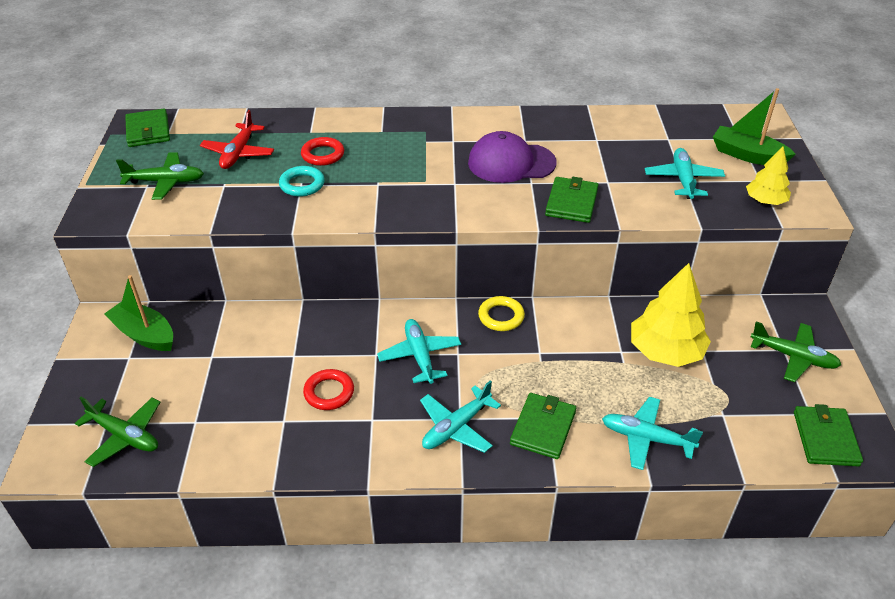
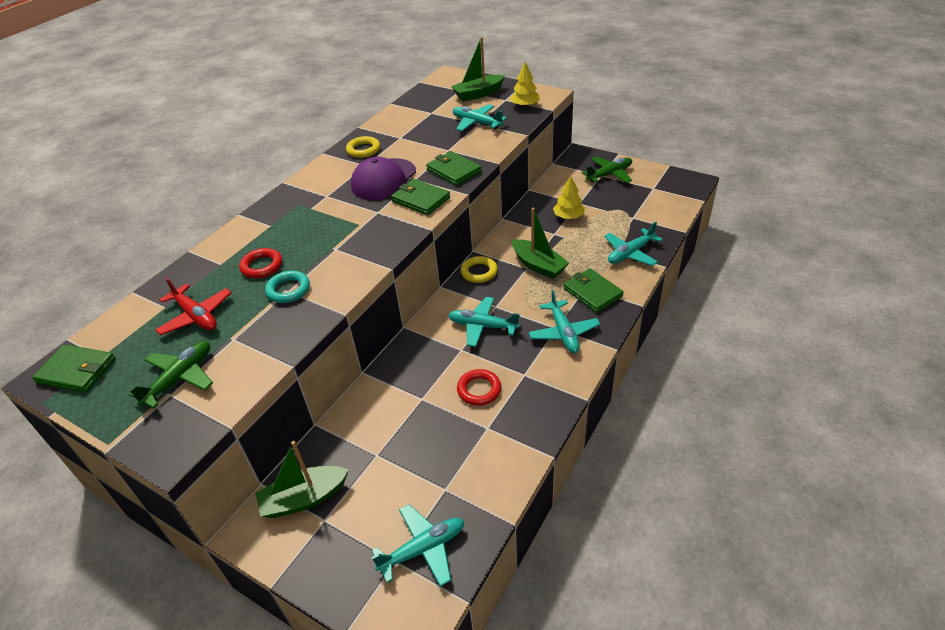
camera: 55 degrees left, 0 degrees up
(125, 436) = (423, 549): green plane -> turquoise plane
(549, 127) = (363, 150): none -> yellow ring
(551, 361) = (538, 265): none -> green boat
(665, 351) = (568, 216): yellow tree -> yellow tree, size x0.57
(825, 438) = (673, 191): green wallet -> green wallet (420, 199)

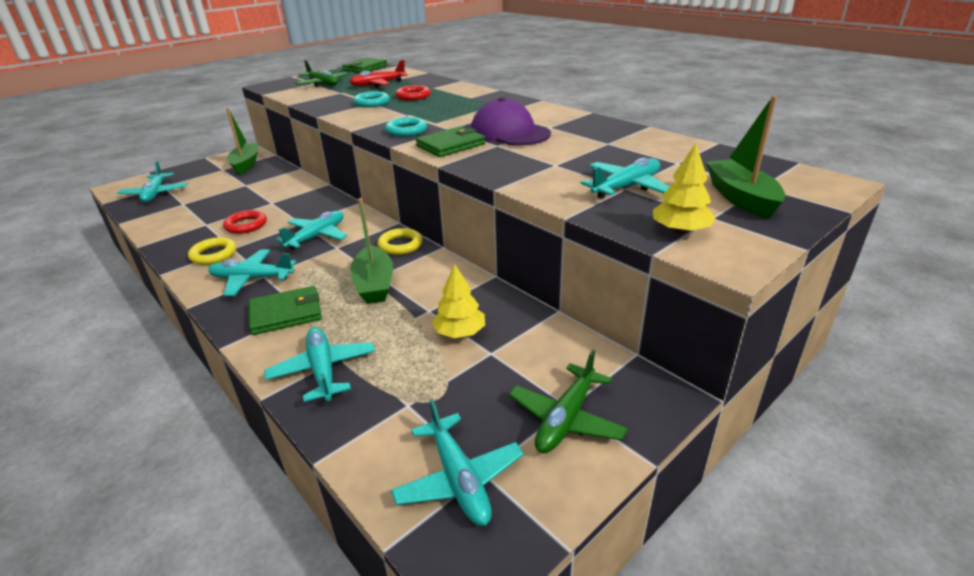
camera: 105 degrees right, 10 degrees down
(363, 150) = (586, 127): yellow ring -> yellow ring (214, 254)
(387, 233) = (406, 131): none -> turquoise ring
(453, 171) = (497, 163): green wallet -> none
(538, 265) = (374, 284): green boat -> green boat turned 75 degrees counterclockwise
(609, 174) = (566, 419): green plane -> green plane turned 45 degrees clockwise
(661, 192) = (459, 479): none -> turquoise plane

